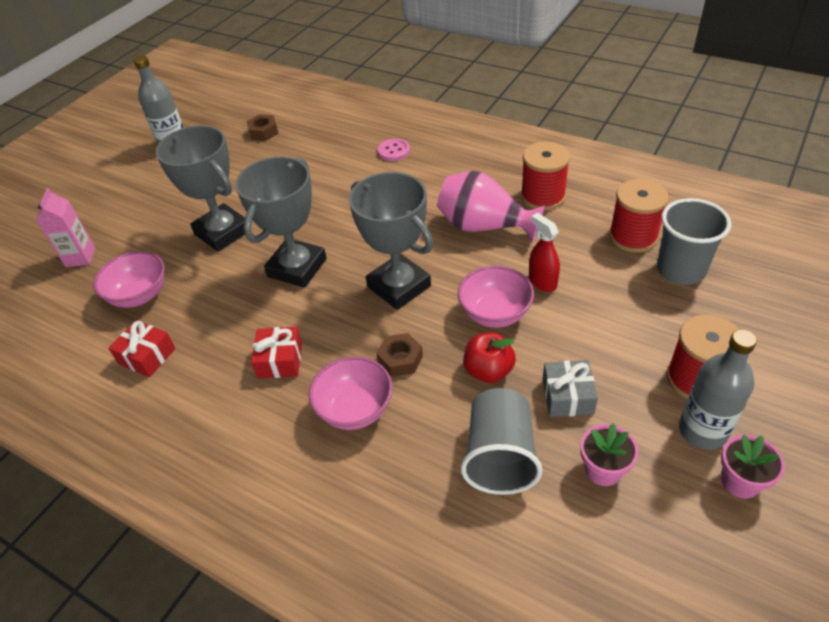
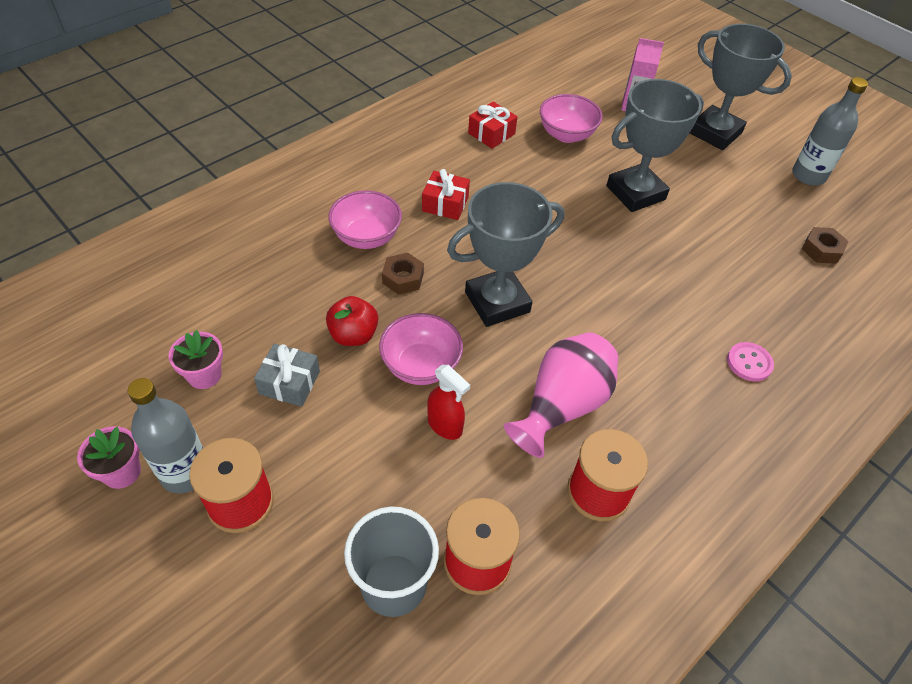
camera: 100 degrees right, 5 degrees up
(297, 268) = (559, 235): grey trophy -> grey trophy (715, 133)
(500, 456) = (264, 312): grey cup -> none
(542, 282) = (445, 425): red spray bottle -> red spray bottle turned 60 degrees clockwise

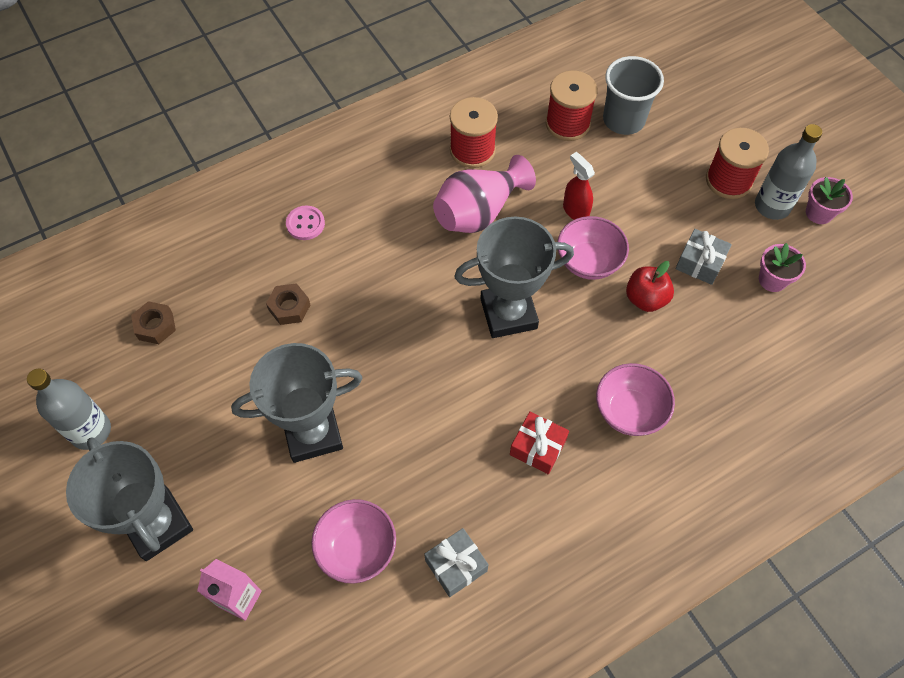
camera: 165 degrees left, 10 degrees up
(403, 278) = (595, 353): brown nut -> brown nut (289, 307)
(491, 133) = (456, 565): red gift -> grey gift

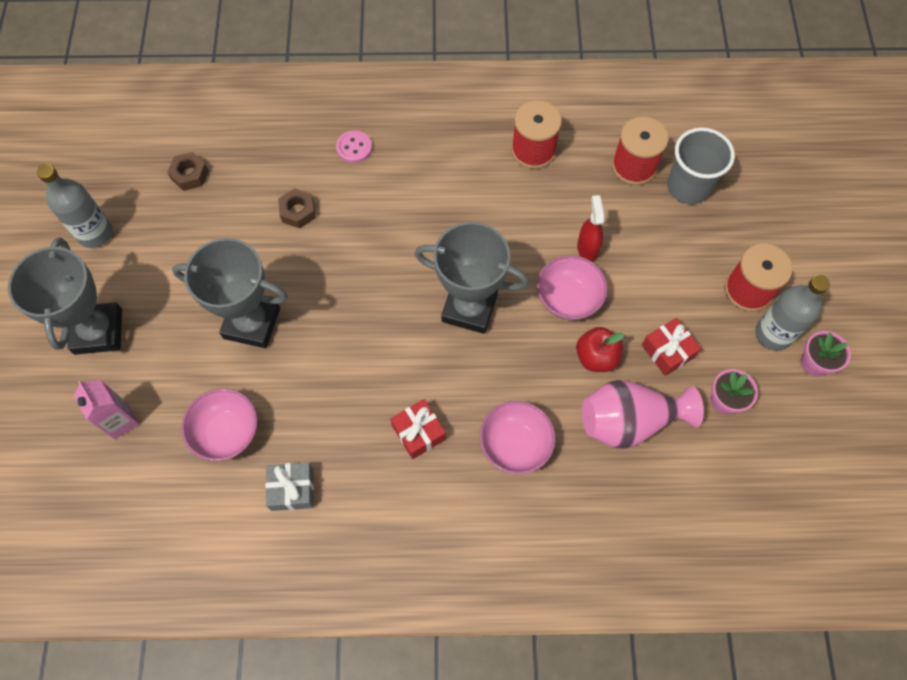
camera: 30 degrees right, 5 degrees up
(479, 212) = (502, 208): pink vase -> pink vase (629, 421)
(700, 263) = (667, 351): grey gift -> red gift

